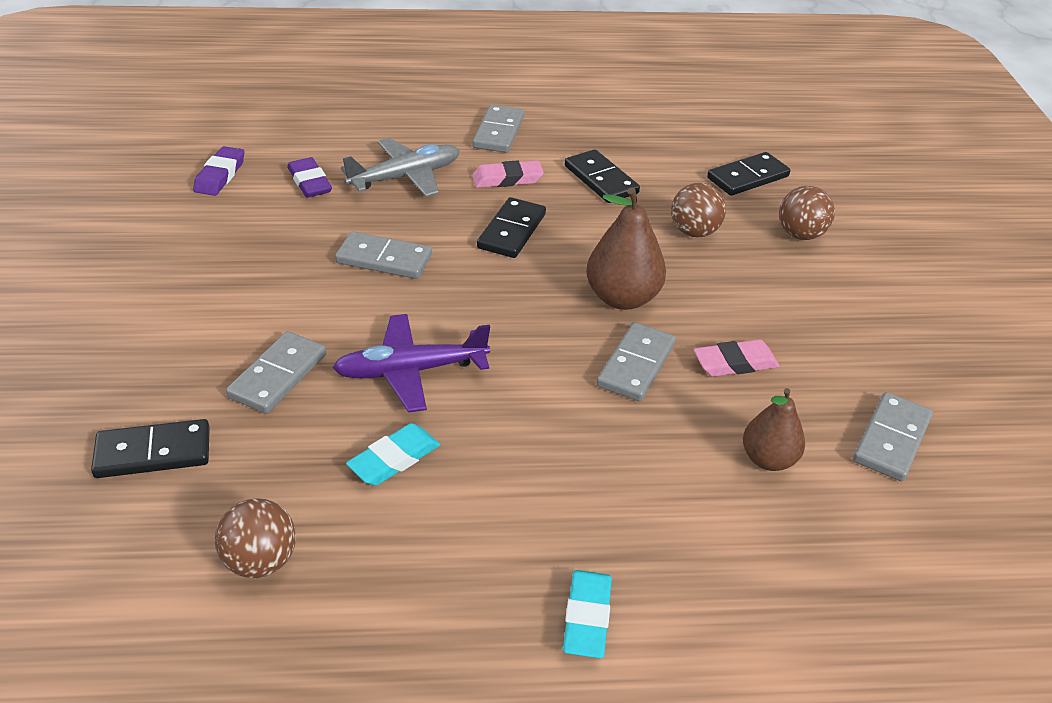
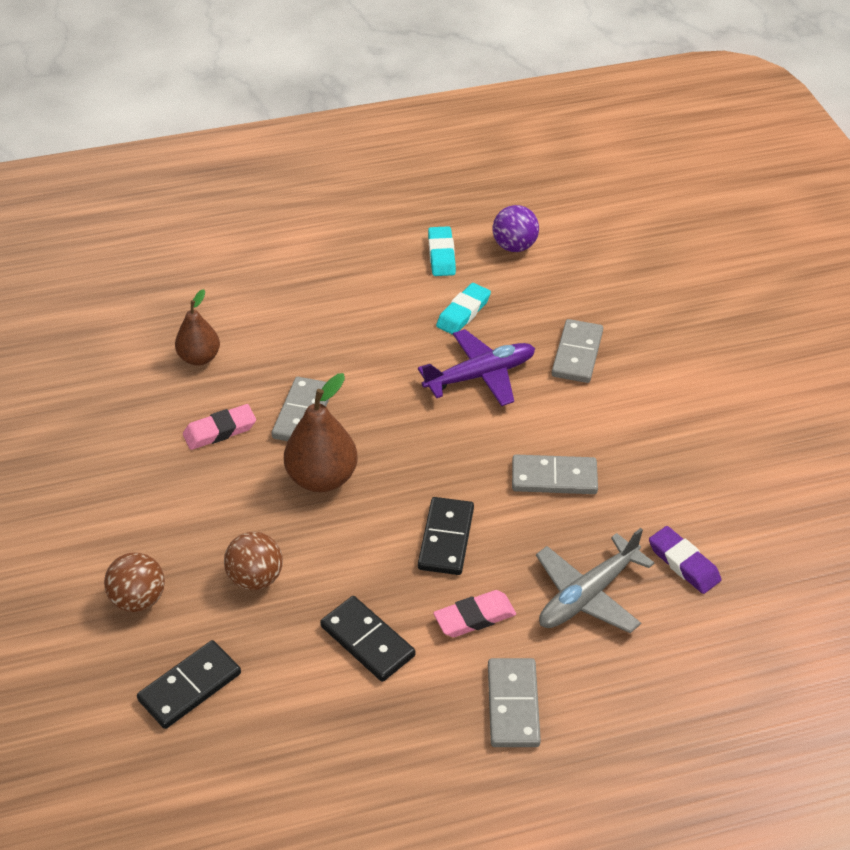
camera: 170 degrees right, 5 degrees up
(153, 452) = (623, 289): black domino -> none
(220, 175) = (781, 552): purple eraser -> none
(261, 561) = (514, 246): brown ball -> purple ball
(587, 617) = (316, 251): turquoise eraser -> turquoise eraser (441, 255)
(891, 439) = (102, 388): grey domino -> none

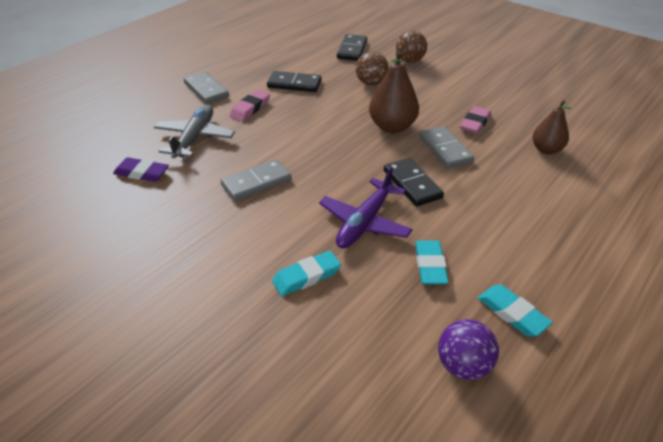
camera: 145 degrees right, 5 degrees down
(446, 538) = (295, 130): black domino -> black domino (412, 184)
(577, 354) = (306, 276): grey domino -> turquoise eraser

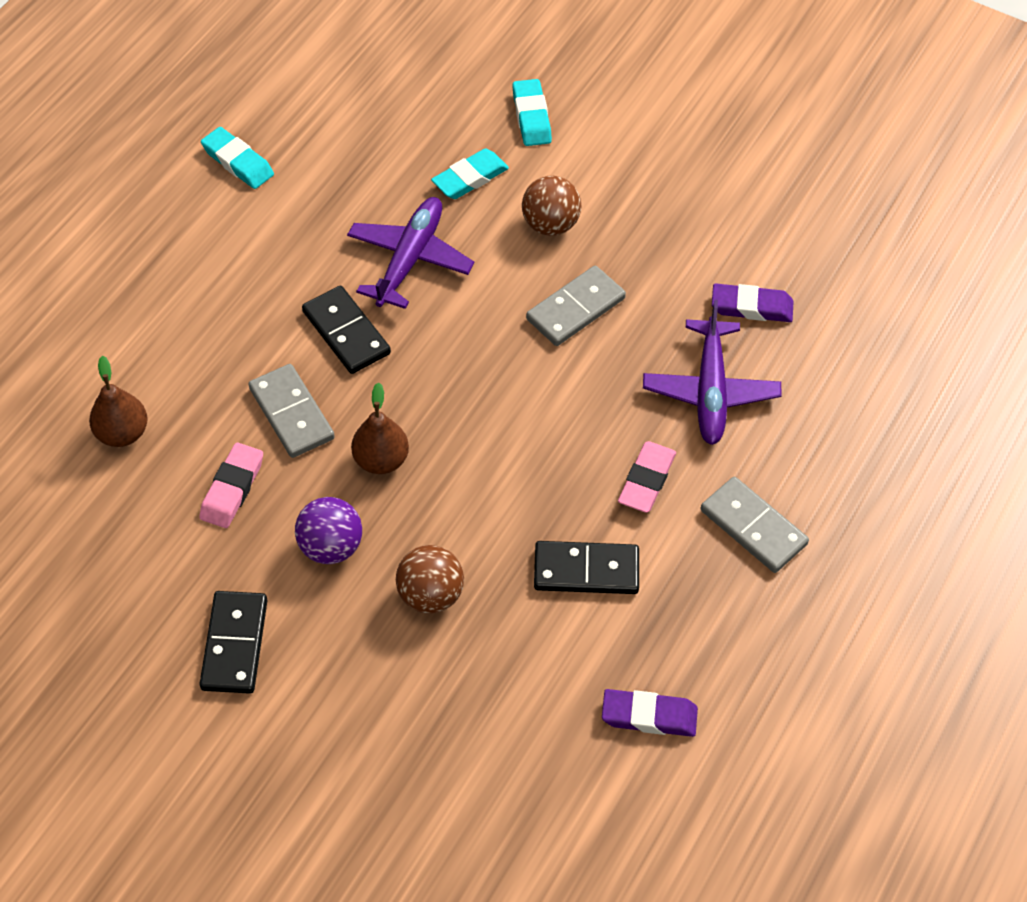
camera: 170 degrees right, 15 degrees up
(194, 138) = (710, 390): grey plane -> purple plane
(284, 48) = (649, 716): none -> purple eraser
(352, 50) = (488, 732): black domino -> black domino (235, 644)
(392, 127) = (381, 460): brown pear -> brown pear, size x0.66
(410, 61) = (350, 699): brown ball -> brown ball (550, 225)
(430, 265) = (325, 207): turquoise eraser -> turquoise eraser (531, 117)
(463, 365) = (297, 107): purple ball -> purple ball (331, 547)

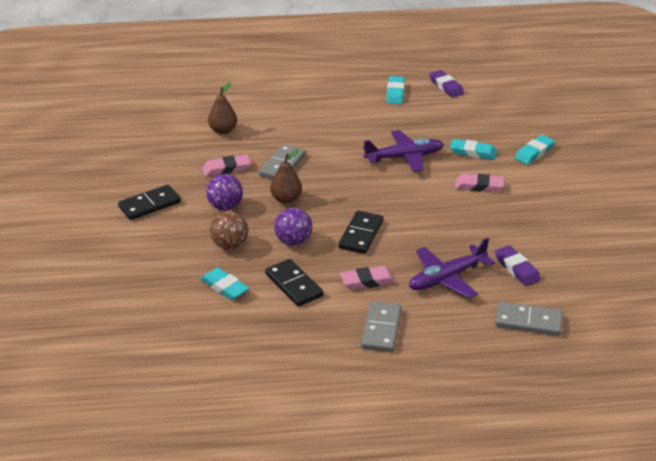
camera: 55 degrees right, 20 degrees down
(346, 332) = (342, 159): black domino -> black domino (361, 234)
(488, 512) = (293, 241): none -> purple ball
(522, 657) = (224, 287): none -> turquoise eraser
(550, 225) = (479, 186): brown ball -> pink eraser
(576, 309) = (440, 215): grey domino -> grey domino (528, 321)
(649, 716) = (232, 342): purple eraser -> purple eraser (446, 86)

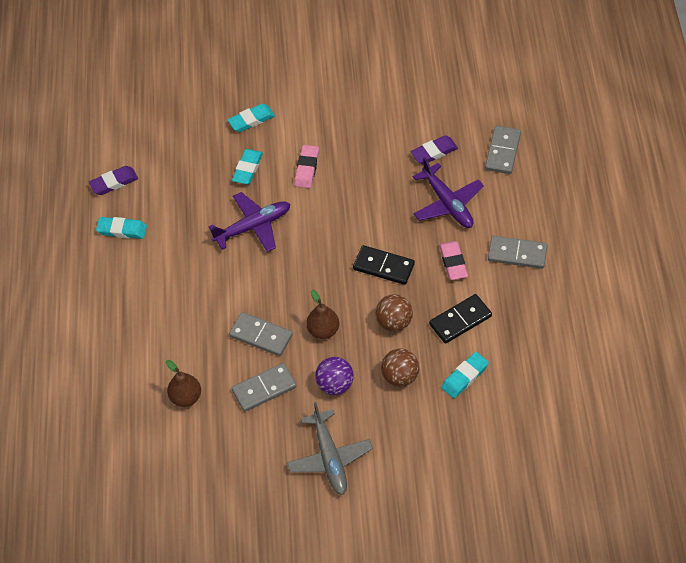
camera: 85 degrees left, 20 degrees up
(150, 205) = (329, 457): black domino -> grey plane
(226, 168) = (264, 388): pink eraser -> grey domino
(293, 241) = (394, 322): purple ball -> brown ball
(404, 157) = (253, 227): purple plane -> purple plane turned 75 degrees clockwise
(534, 152) = (251, 120): turquoise eraser -> turquoise eraser turned 75 degrees counterclockwise

